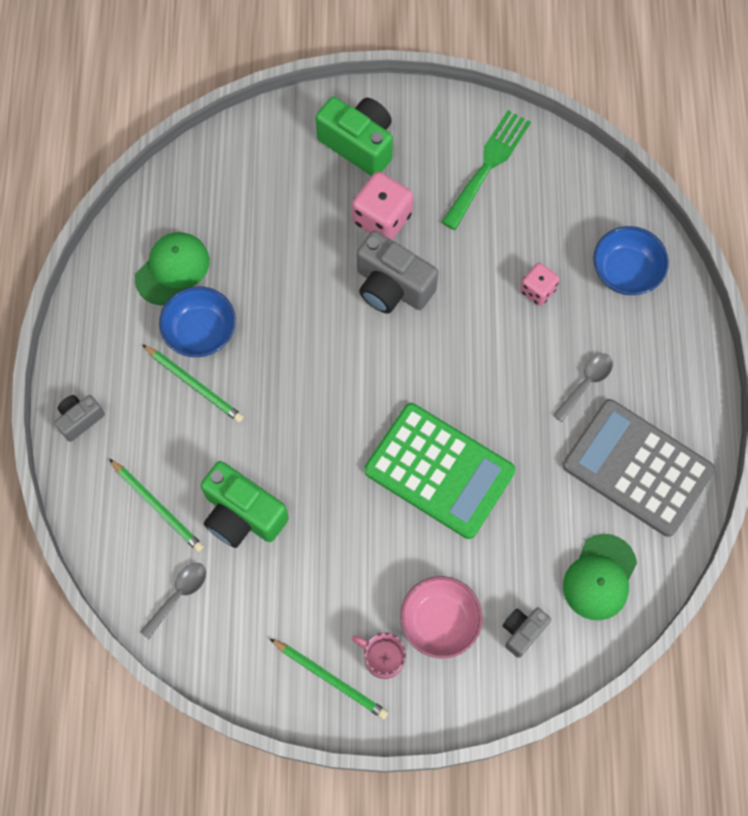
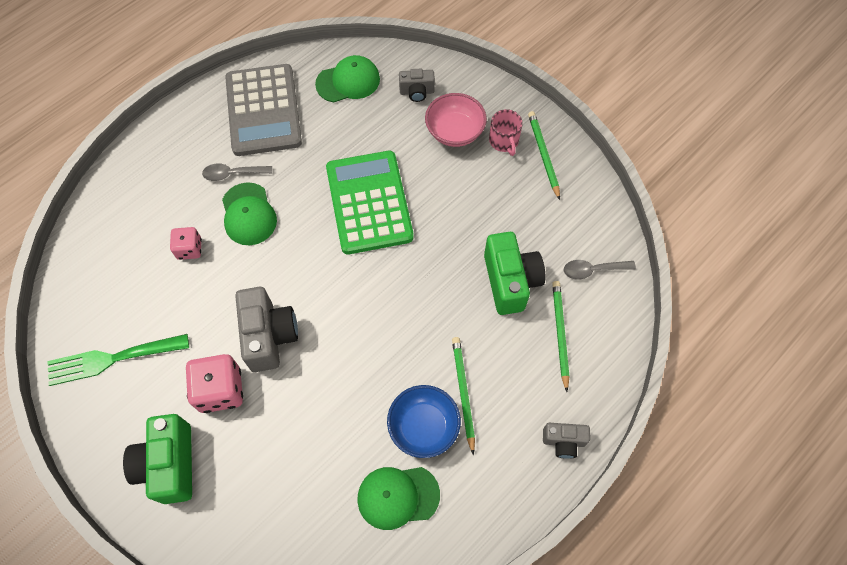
camera: 135 degrees left, 5 degrees down
(527, 362) = (248, 214): none -> green cap
(625, 272) = (129, 211): blue bowl -> none

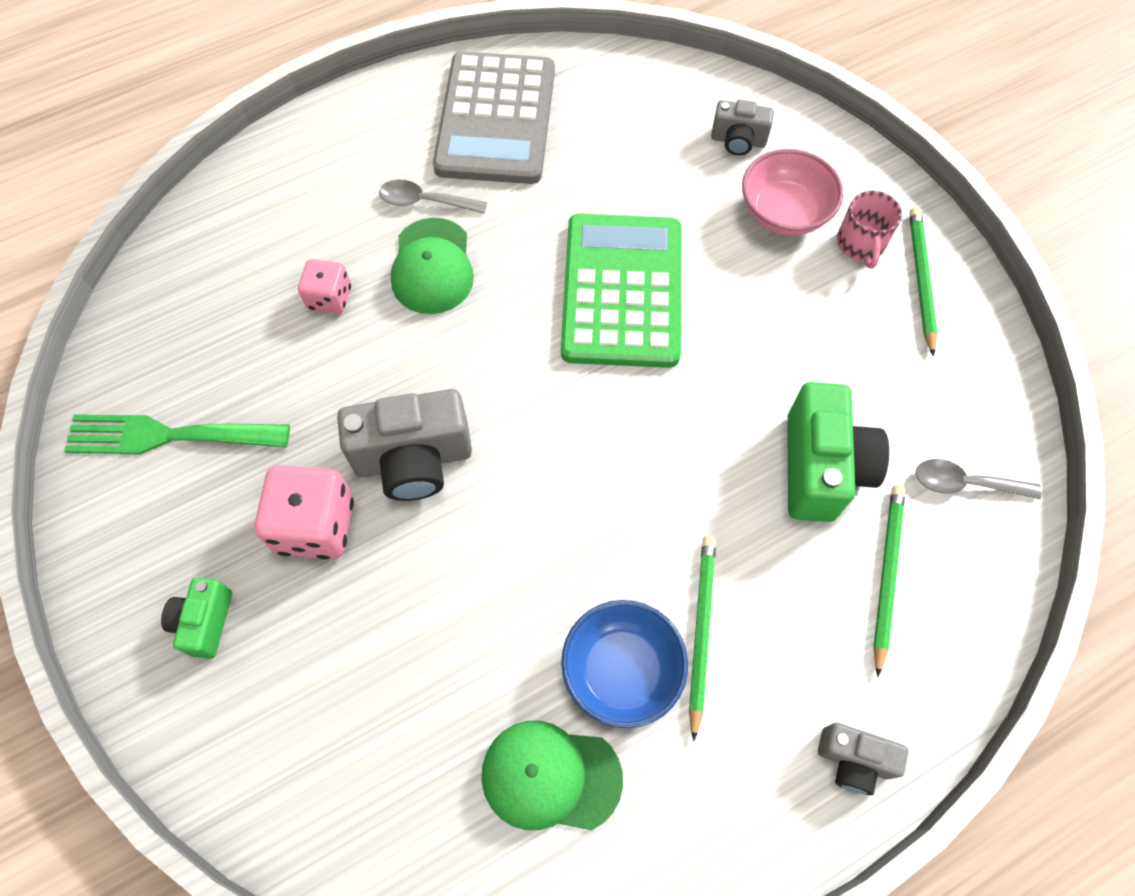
camera: 15 degrees right, 0 degrees up
(169, 464) = (205, 622): green camera -> green camera, size x0.55
(269, 336) = (414, 460): grey camera -> grey camera turned 75 degrees clockwise
(348, 81) = (635, 103): green cap -> none

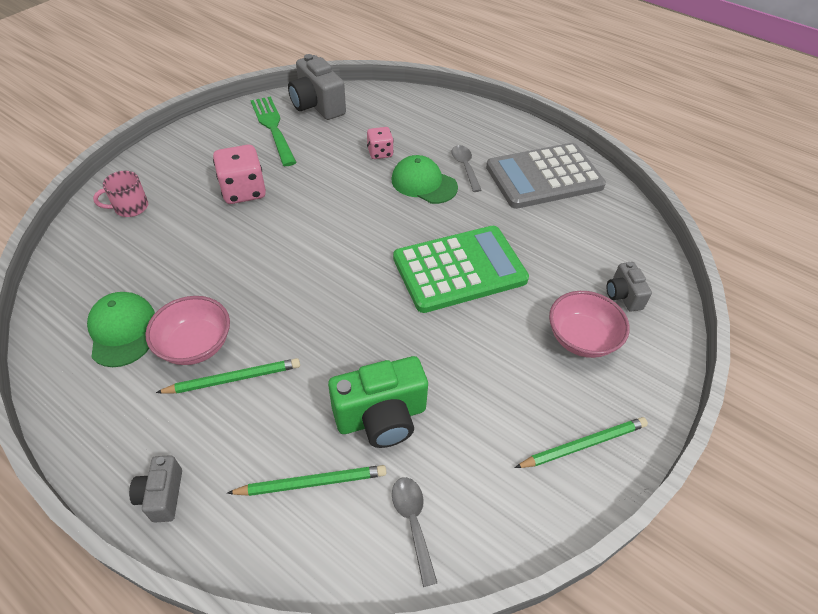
camera: 65 degrees right, 15 degrees down
(205, 622) = (178, 172): green camera -> none
(414, 460) = (297, 214): grey camera -> grey camera (317, 106)
(432, 266) = (424, 183): green cap -> green cap turned 60 degrees clockwise
(622, 670) = (196, 345): blue bowl -> pink bowl
(860, 244) = (588, 394): pink mug -> pink mug (130, 207)

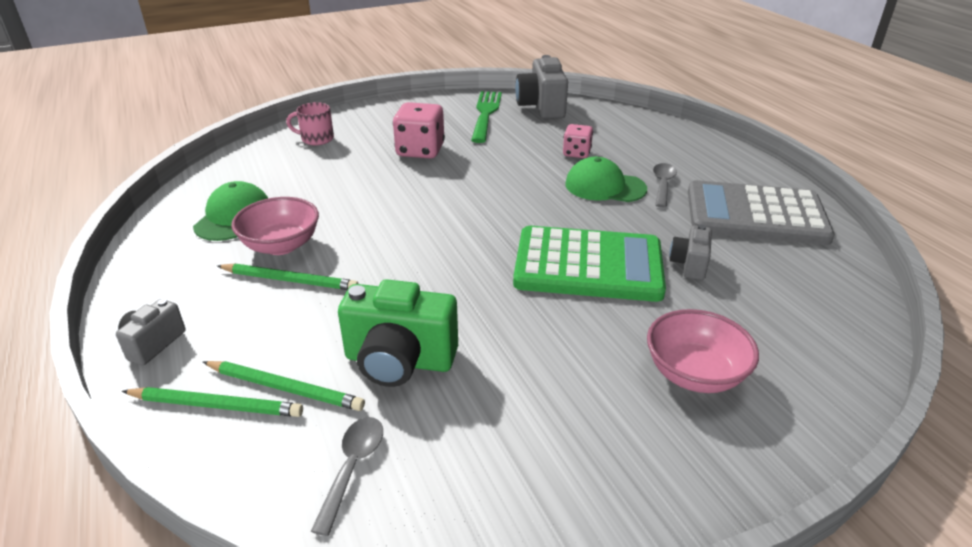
camera: 30 degrees right, 15 degrees down
(424, 183) = (605, 186): green cap -> green cap turned 45 degrees counterclockwise
(583, 444) = (617, 480): green pencil -> green pencil (216, 405)
(623, 295) = (785, 351): grey camera -> grey camera (689, 265)

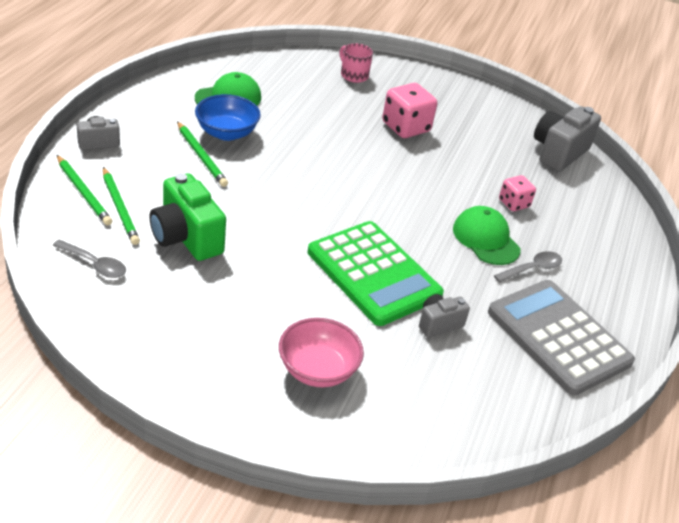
camera: 40 degrees right, 5 degrees up
(281, 245) = (226, 133): pink bowl -> blue bowl
(352, 468) = (94, 264): grey spoon -> grey spoon turned 60 degrees clockwise
(486, 114) = (504, 130): green fork -> none

